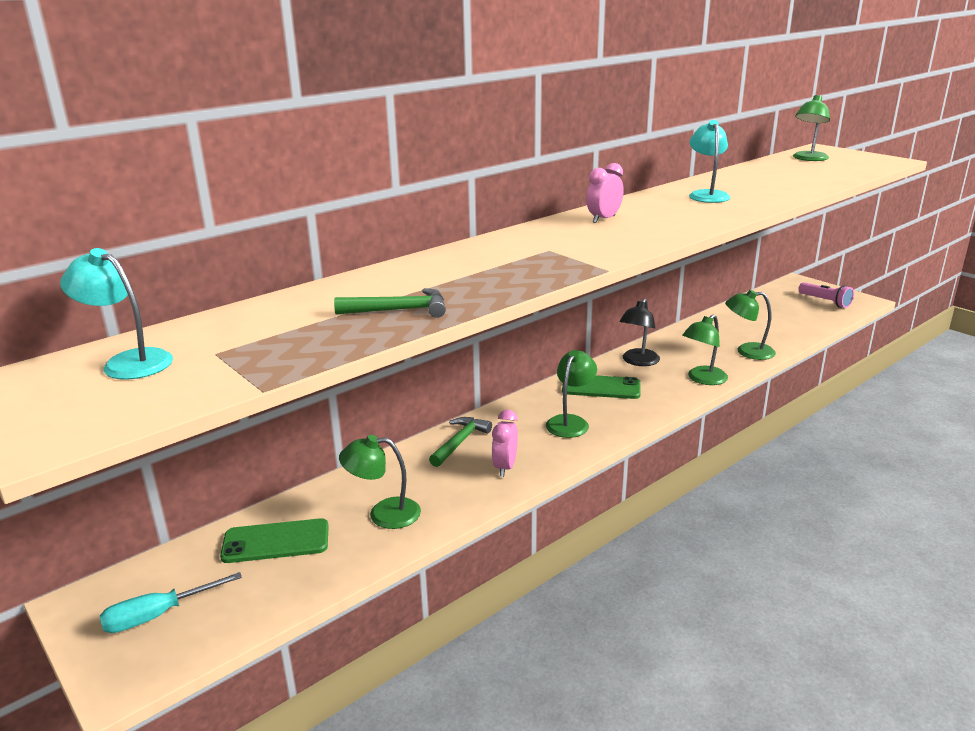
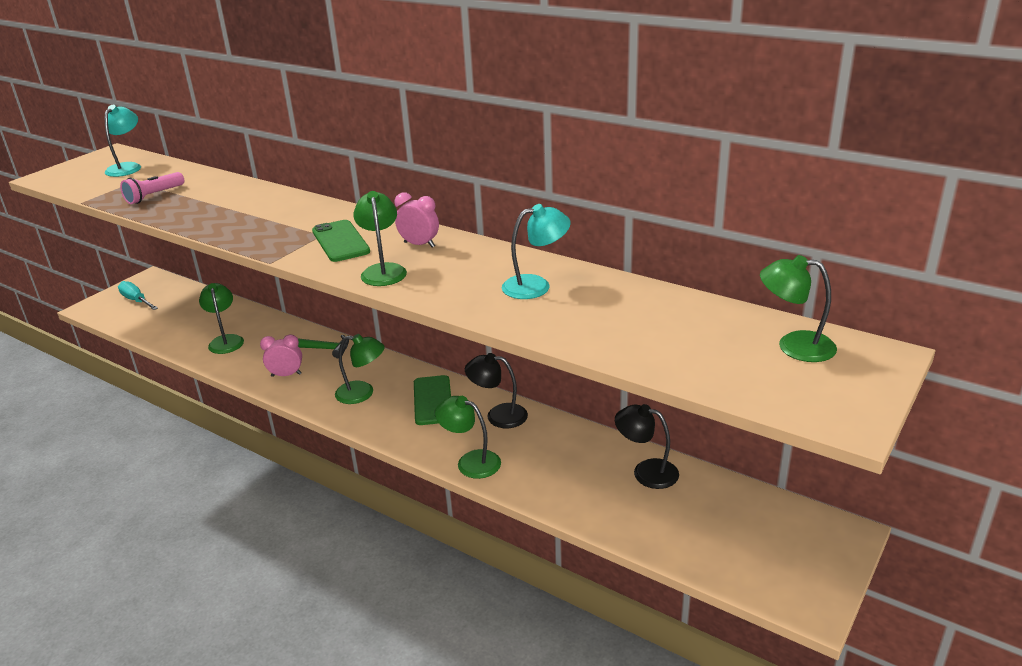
camera: 75 degrees right, 5 degrees up
(276, 541) = (198, 313): green phone -> green phone (340, 241)
(399, 310) = (190, 210): green hammer -> none
(729, 321) = (646, 471): none -> black lamp
(747, 352) = (557, 490): green lamp -> green lamp (383, 270)
(825, 301) = (778, 563): pink flashlight -> pink flashlight (154, 196)

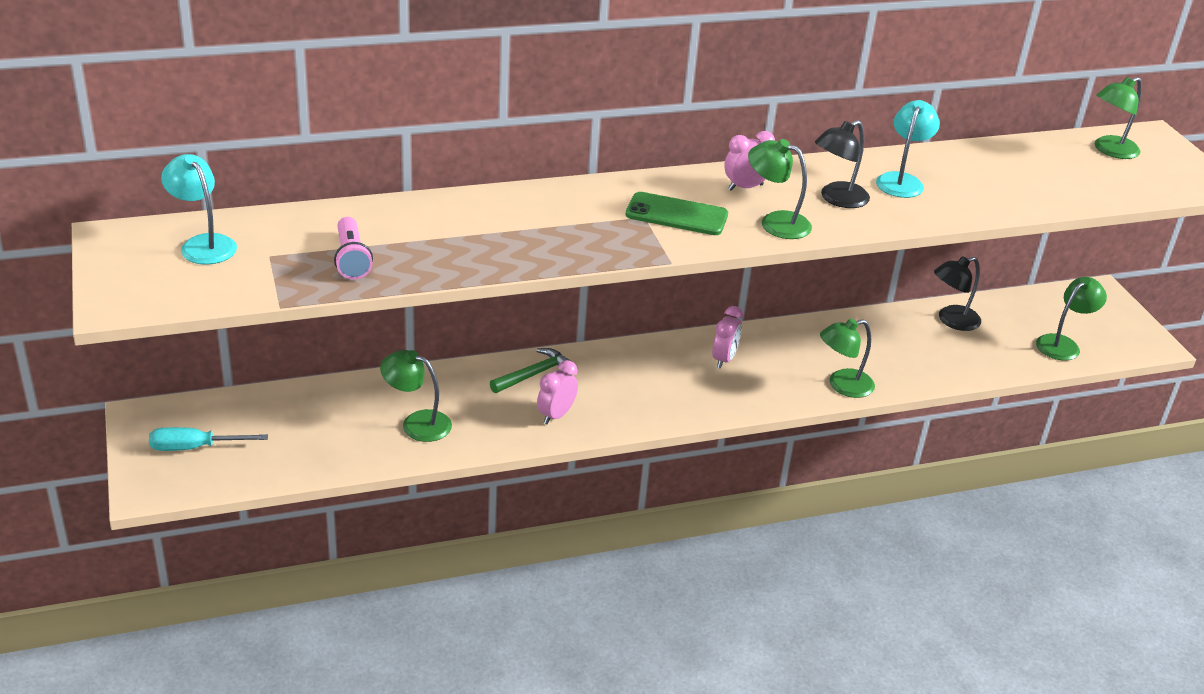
camera: 55 degrees left, 5 degrees up
(362, 393) = (658, 388): green lamp -> green lamp (1063, 344)
(432, 400) = (724, 359): green phone -> pink clock
(498, 415) = (792, 341): black lamp -> black lamp (837, 199)

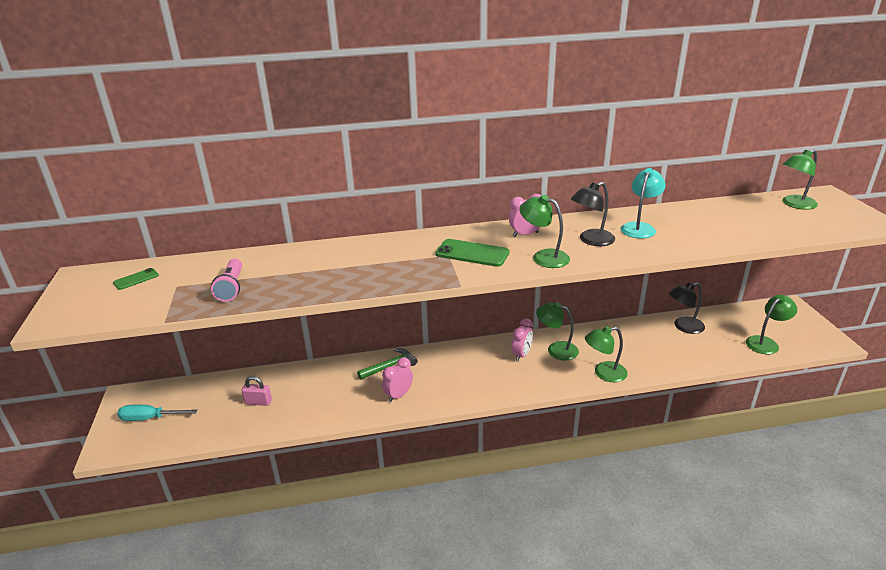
camera: 10 degrees right, 5 degrees down
(203, 244) = (136, 279): turquoise lamp -> green phone
(351, 425) = (258, 402): none -> pink padlock
(417, 423) = (302, 401): green lamp -> green lamp (556, 349)

